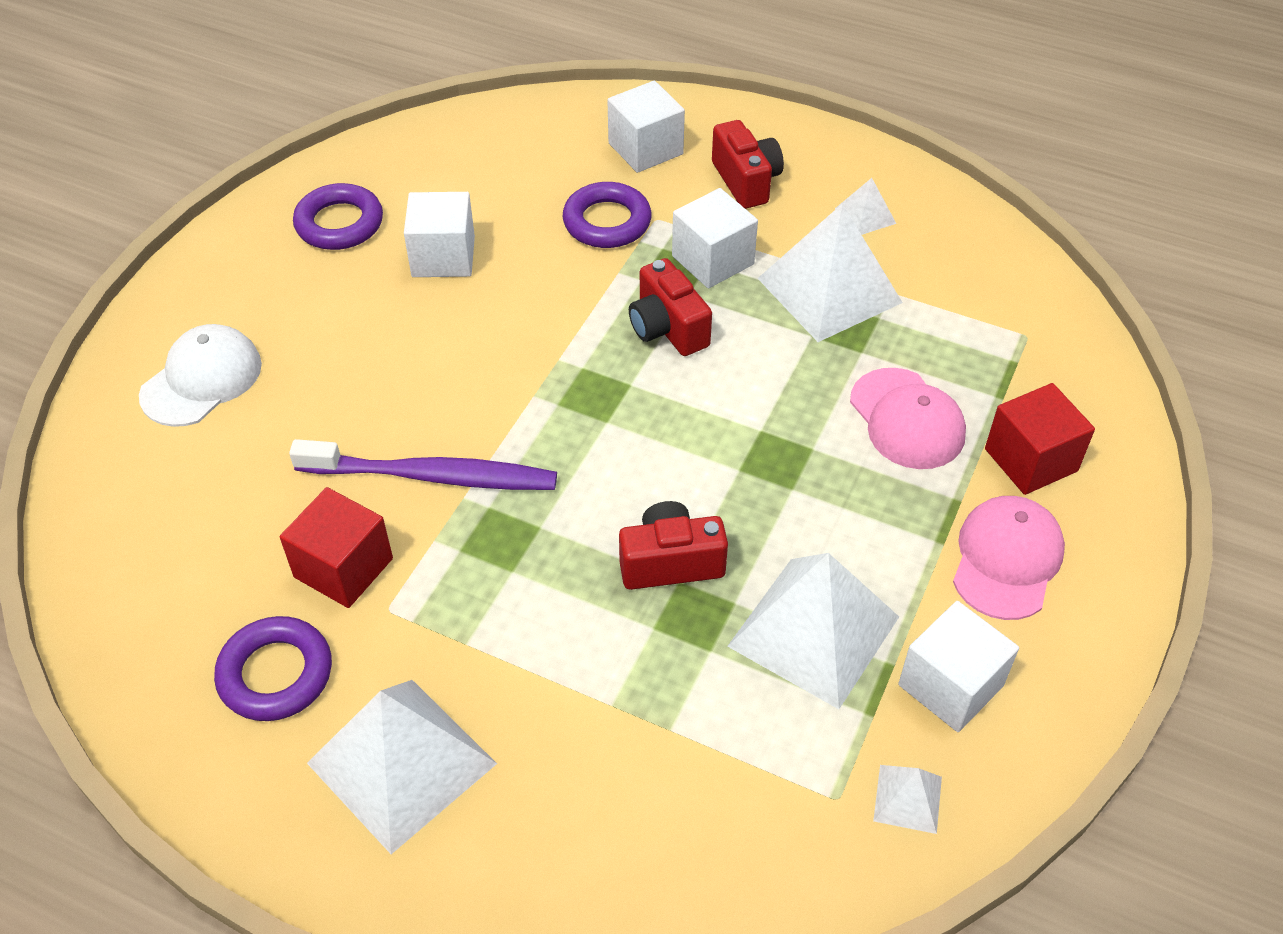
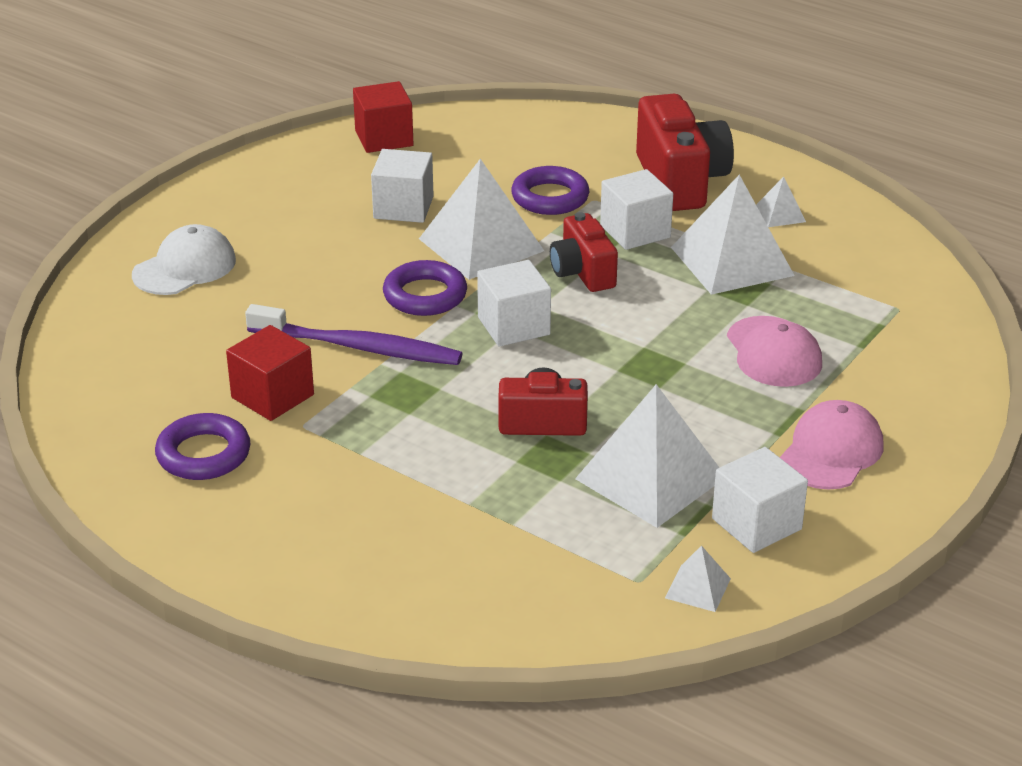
camera: 10 degrees right, 15 degrees down
(339, 223) = (321, 178): purple ring -> purple ring (425, 295)
(402, 763) = (291, 518): white pyramid -> white pyramid (481, 245)
(645, 149) = (597, 151): white cube -> white cube (513, 326)
(746, 181) = (680, 181): red camera -> red camera, size x1.64
(1031, 460) = (874, 390): red cube -> red cube (384, 138)

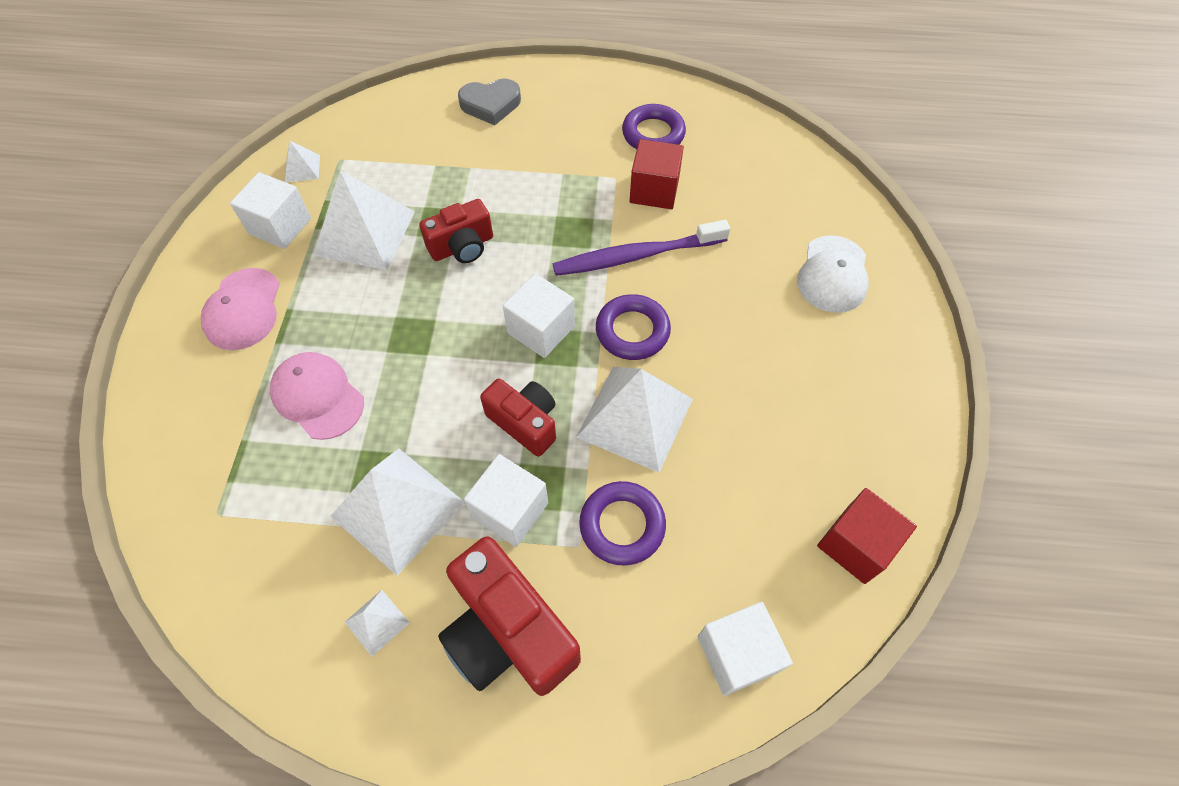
camera: 150 degrees right, 25 degrees up
(376, 575) = (491, 105): none -> grey heart
(403, 207) = (740, 436): white cube -> white cube (737, 654)

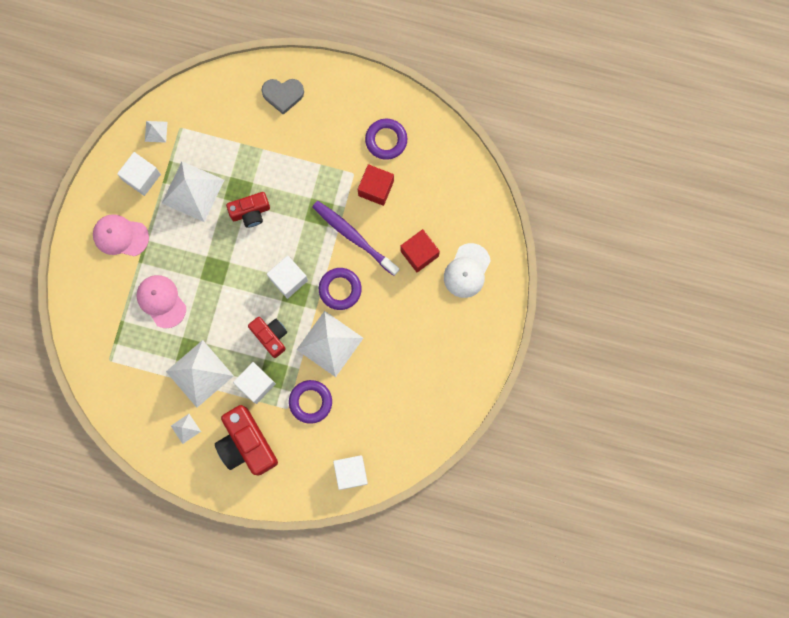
camera: 10 degrees right, 20 degrees up
(243, 309) = (120, 236): pink cap -> pink cap turned 90 degrees clockwise
(637, 256) = (354, 237): purple toothbrush -> purple toothbrush turned 45 degrees clockwise
(855, 544) = (424, 432): red cube -> red cube (419, 253)

